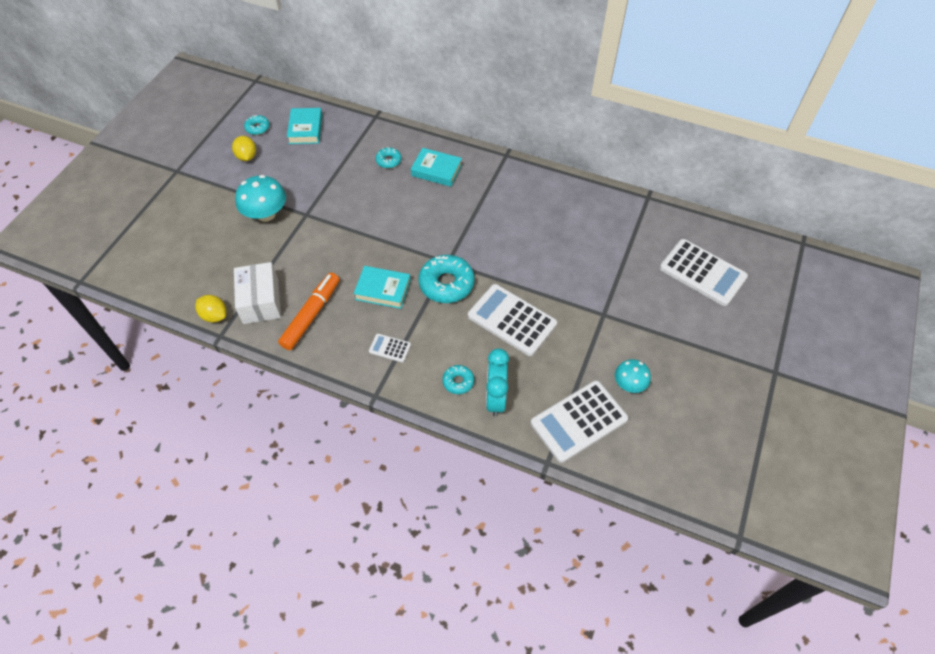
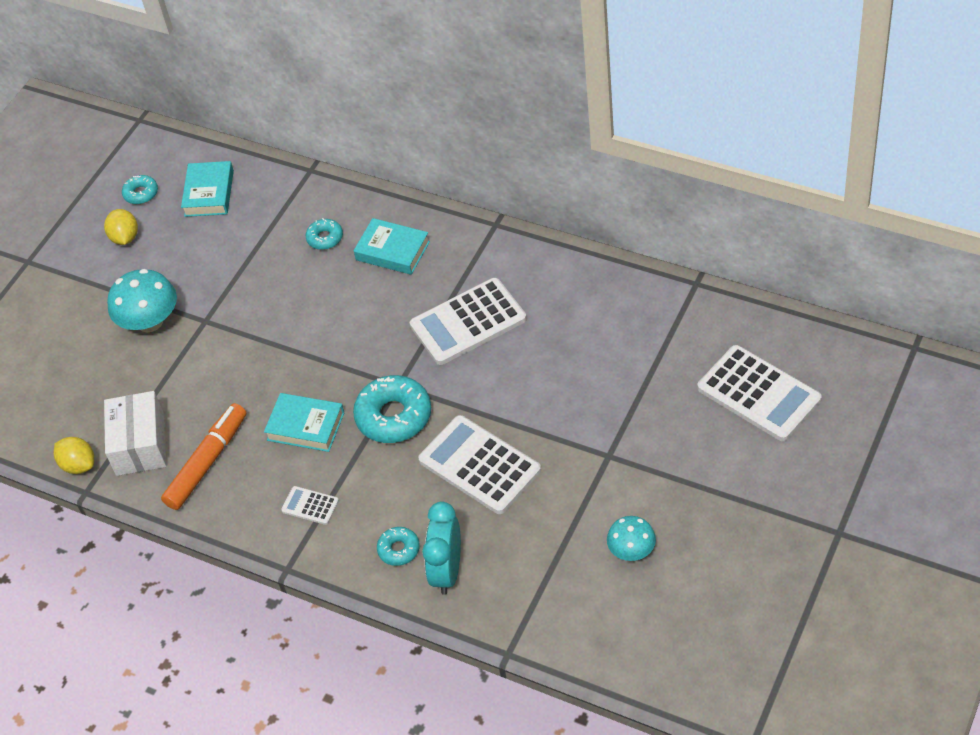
camera: 10 degrees right, 5 degrees down
(578, 421) = (556, 600): white calculator -> white calculator (468, 322)

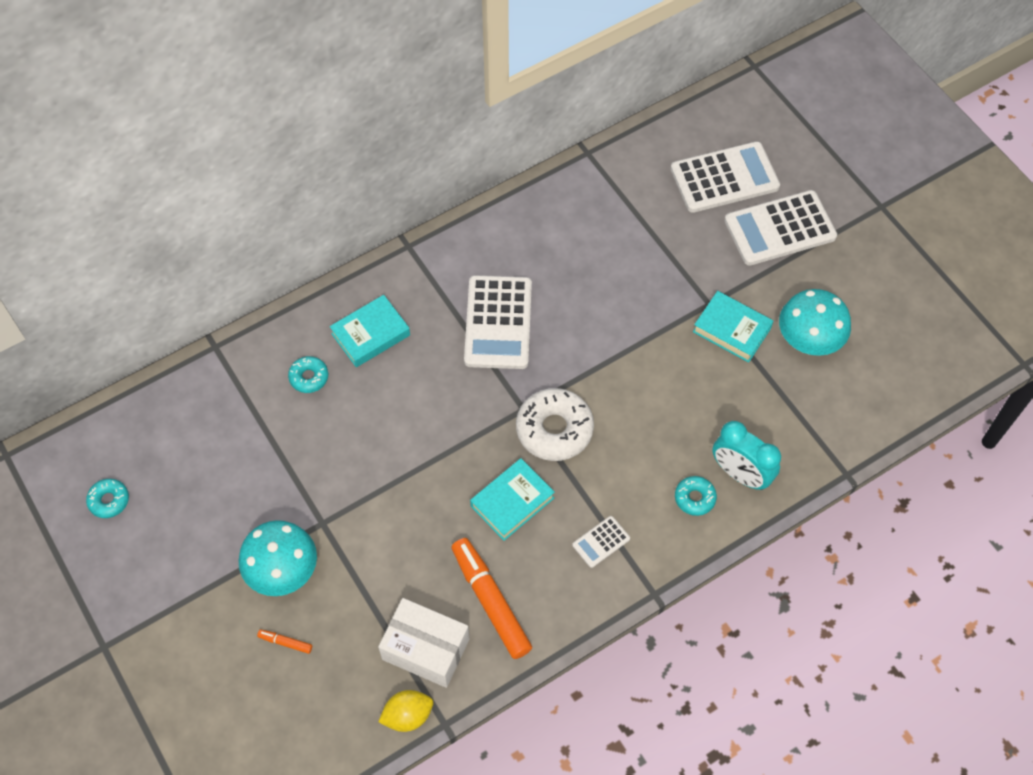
camera: 65 degrees left, 10 degrees up
(93, 358) = (285, 642): none -> orange marker
(125, 237) = (154, 542): yellow lemon -> none
(209, 193) = (165, 442): turquoise book -> turquoise book (731, 330)
(394, 416) = (554, 429): turquoise donut -> white donut
(479, 465) = (653, 395): white calculator -> white calculator (780, 229)
(631, 550) = (809, 339): turquoise mushroom -> turquoise mushroom, size x1.62

